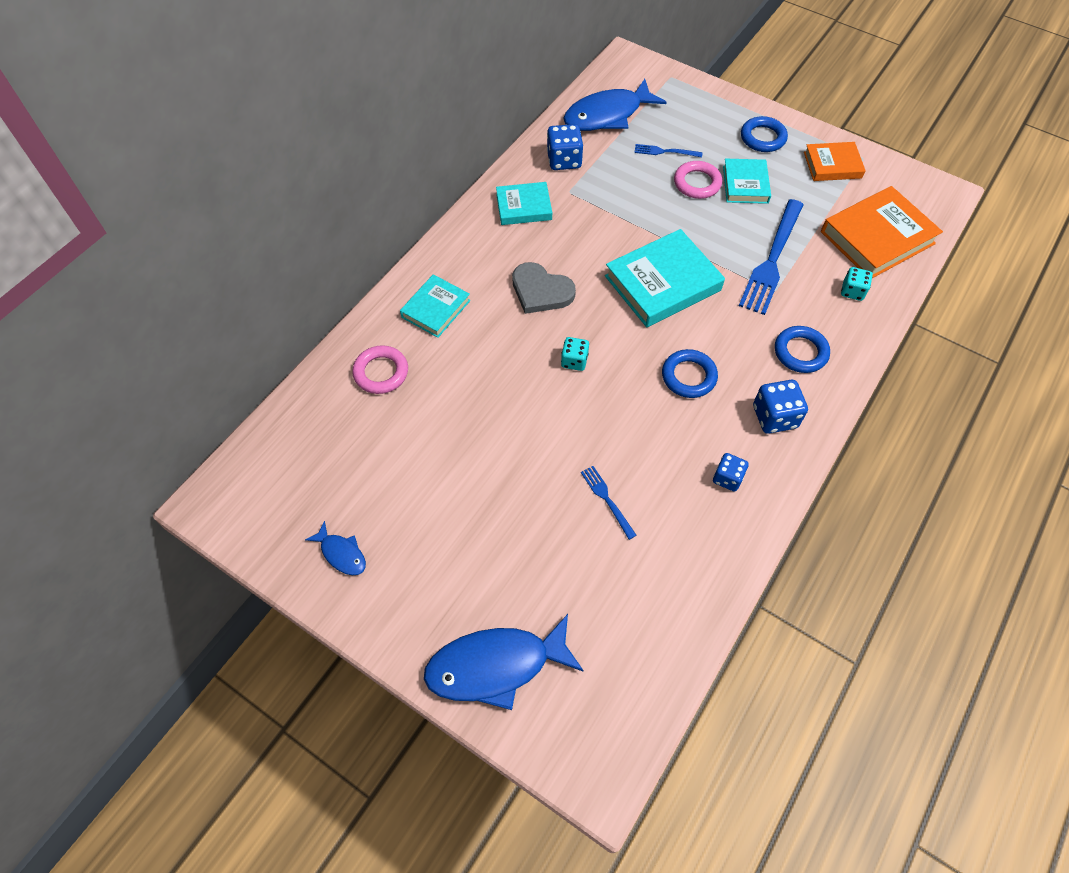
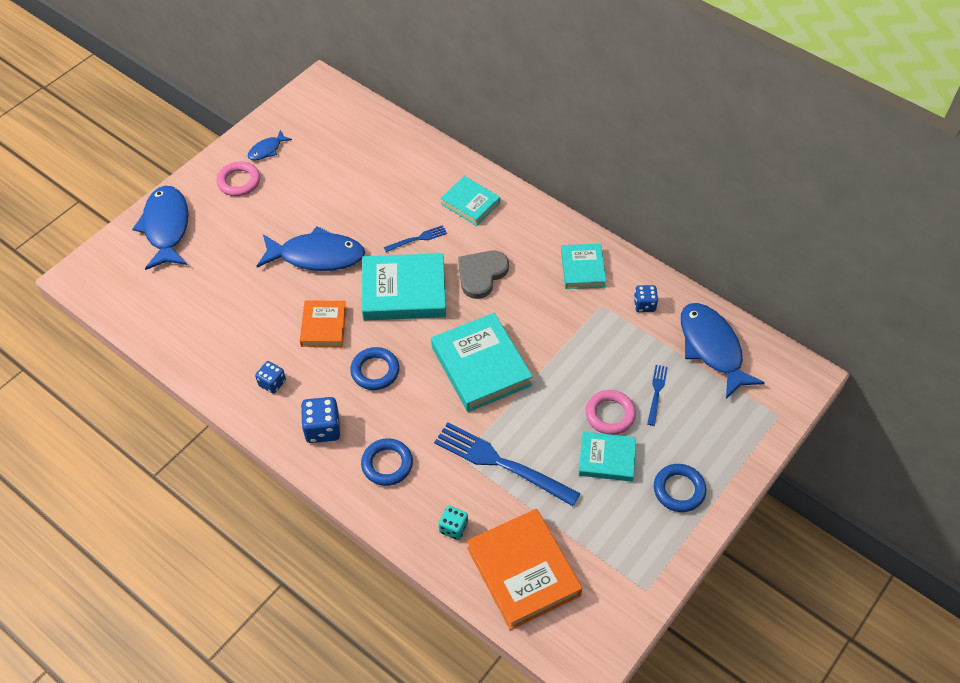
camera: 95 degrees right, 5 degrees down
(381, 372) = (412, 170): pink ring -> pink ring (239, 181)
(530, 459) = (317, 256): none -> blue fish
(564, 160) = (644, 305): blue dice -> blue dice, size x0.65
(574, 361) = (404, 291): turquoise dice -> turquoise book
(606, 499) = (272, 300): blue fork -> blue fork (418, 238)
(832, 165) = (635, 553): orange book -> orange book (323, 326)

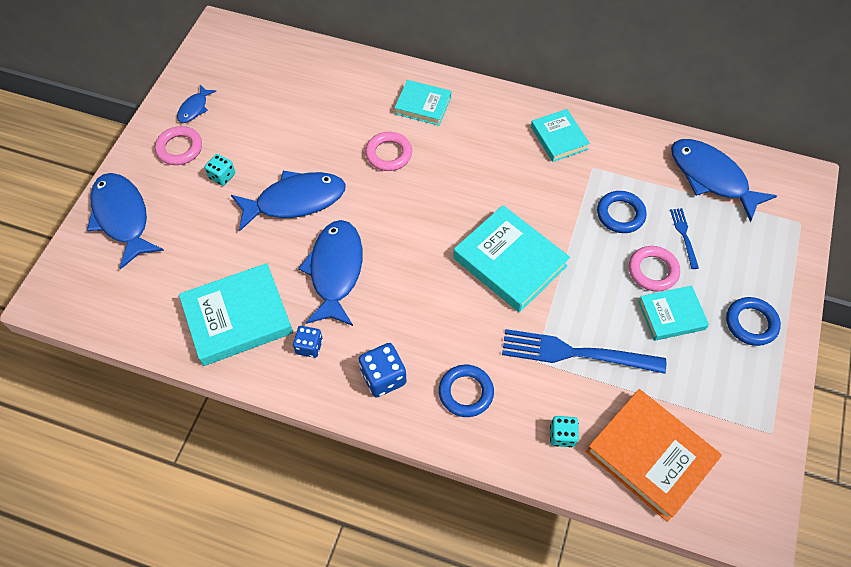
camera: 20 degrees left, 5 degrees up
(264, 216) = (222, 176): none -> turquoise dice
(323, 326) = (335, 271): orange book -> blue fish
(375, 371) = (408, 300): blue ring -> blue ring (620, 214)
(404, 291) = (399, 211): turquoise book -> turquoise book (238, 318)
(418, 238) = (389, 154): blue fork -> pink ring
(481, 274) = (467, 171): grey heart -> none
(644, 305) = (631, 155): blue dice -> none

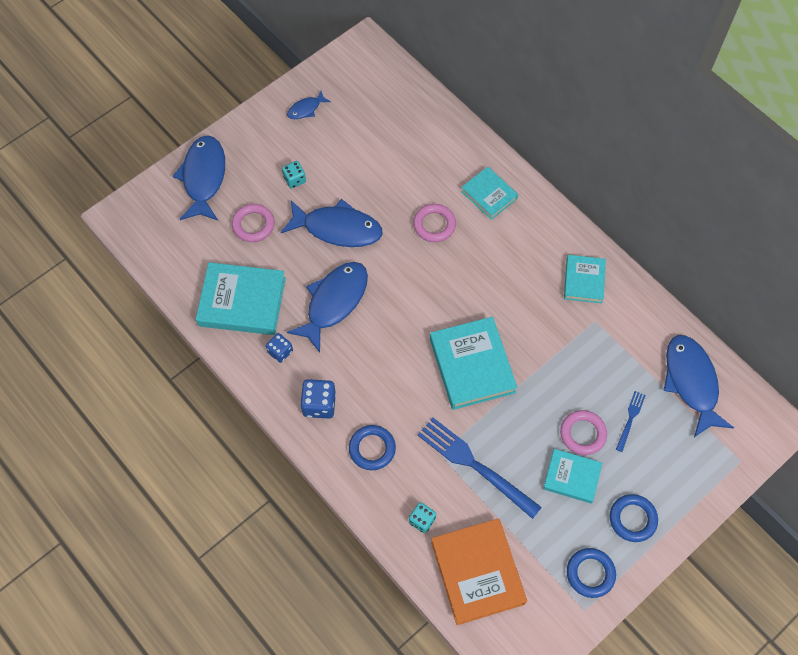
camera: 30 degrees right, 5 degrees up
(179, 148) = (276, 139): pink ring -> pink ring (253, 225)
(620, 214) = (589, 373): blue ring -> blue ring (590, 573)

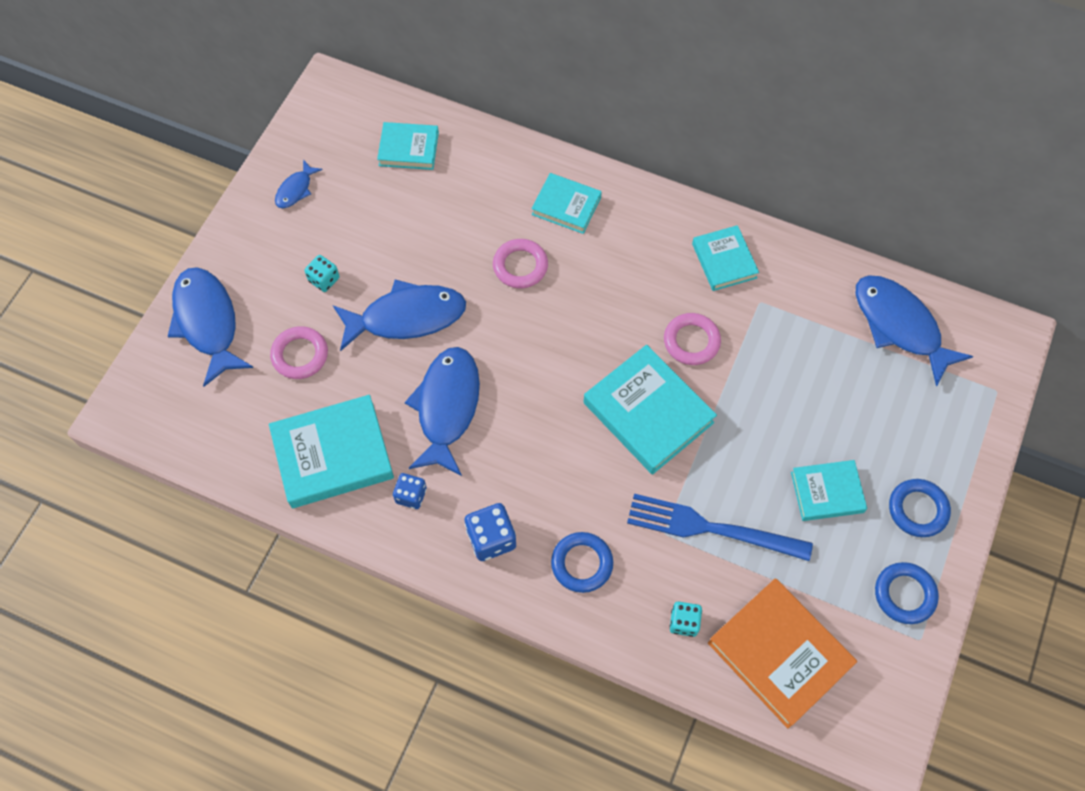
camera: 25 degrees left, 0 degrees up
(398, 110) = (408, 149): none -> turquoise book
(582, 434) = (813, 437): pink ring -> pink ring (691, 341)
(630, 418) = (856, 395): blue fork -> none

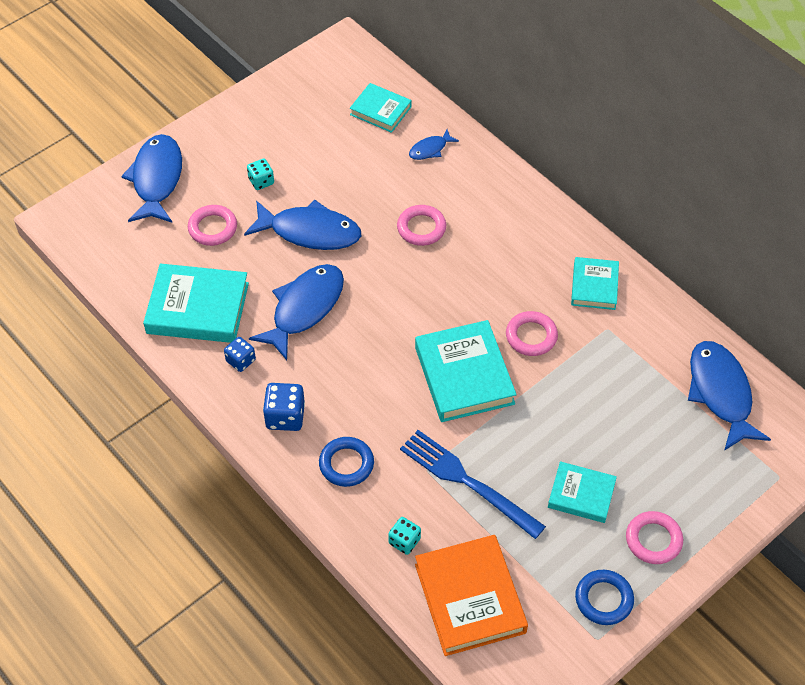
camera: 25 degrees right, 10 degrees down
(296, 190) = (276, 109): blue fish -> blue fish (430, 149)
(566, 206) = (484, 197): turquoise book -> none
(917, 509) = (653, 540): blue ring -> pink ring

